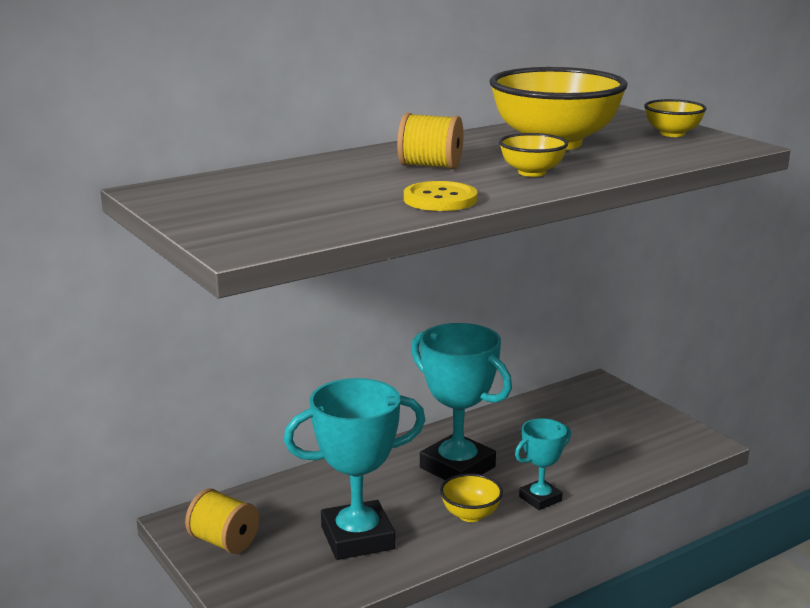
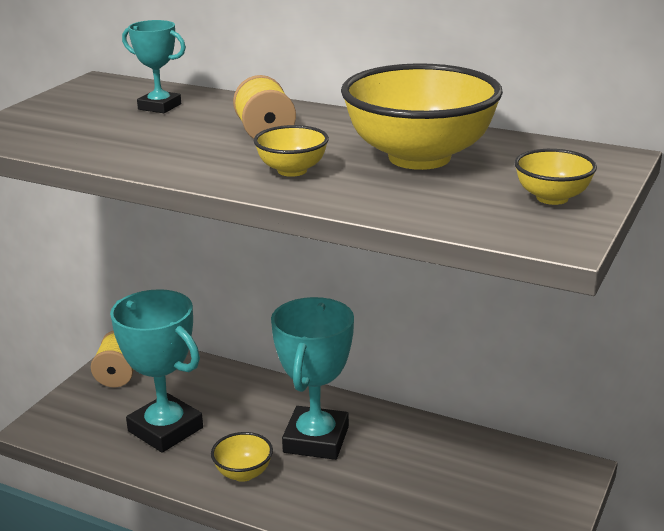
camera: 60 degrees right, 5 degrees up
(440, 199) = (162, 158): yellow button -> none
(540, 499) = (303, 504): turquoise trophy -> turquoise trophy (159, 107)

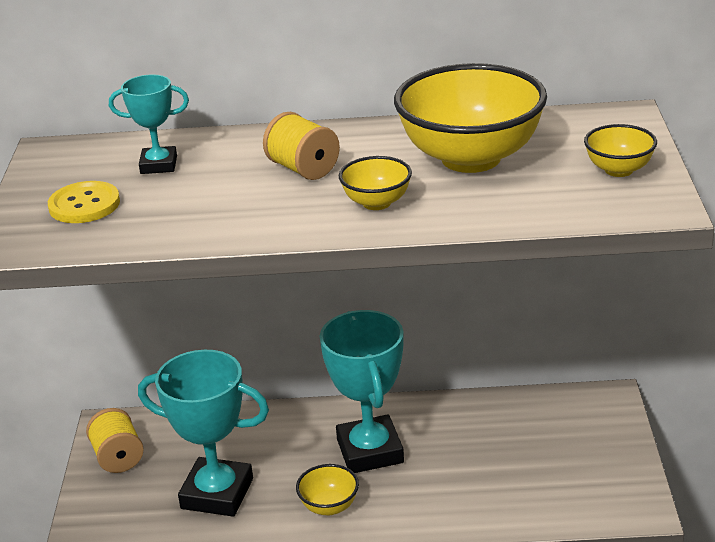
camera: 25 degrees left, 5 degrees up
(69, 120) = (84, 205): none -> yellow button

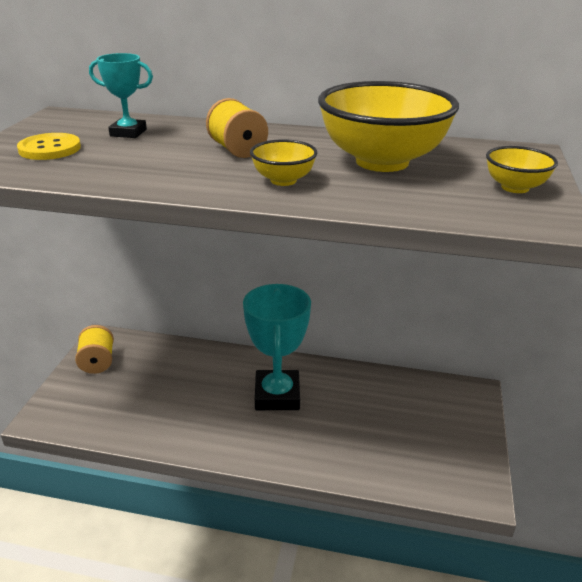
camera: 10 degrees right, 0 degrees up
(217, 493) = (152, 404): turquoise trophy -> none
(329, 506) = (229, 433): yellow bowl -> none

